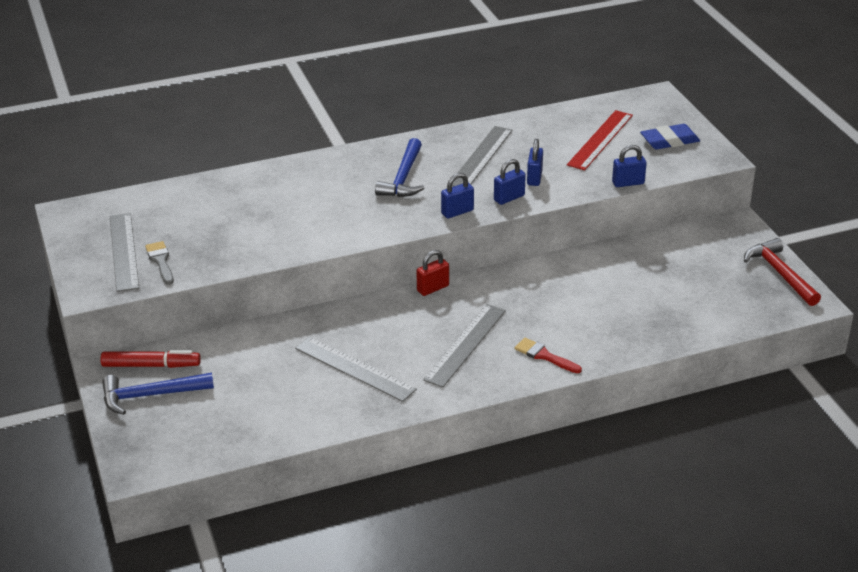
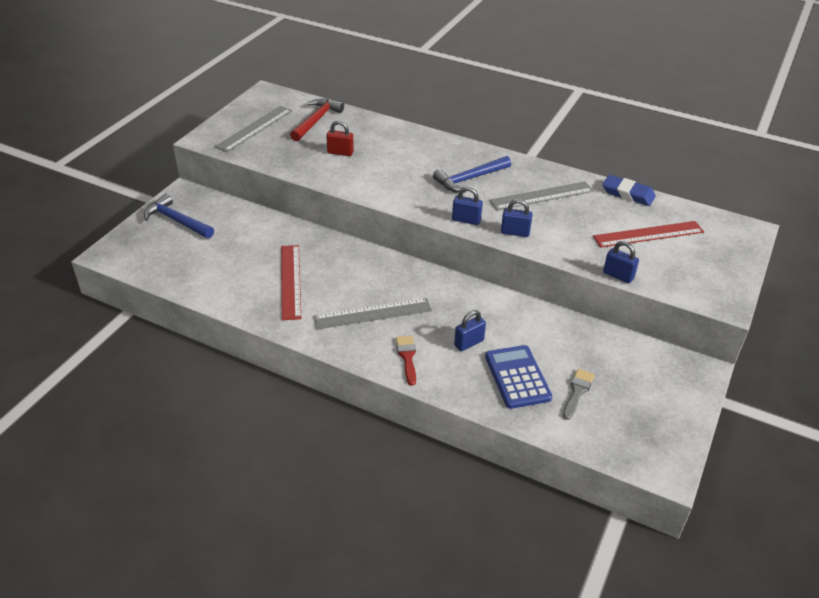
camera: 45 degrees right, 5 degrees up
(151, 365) = (203, 205): red marker -> none
(160, 261) = (261, 144): grey brush -> grey brush (577, 392)
(355, 369) = (291, 281): grey ruler -> red ruler
(433, 288) = (412, 266): red padlock -> red padlock (340, 152)
(534, 178) = (555, 230): blue padlock -> blue padlock (469, 343)
(639, 312) = (517, 377): none -> blue calculator
(669, 140) = (704, 267): blue eraser -> blue eraser (628, 194)
(780, 274) = (675, 430): red hammer -> red hammer (316, 121)

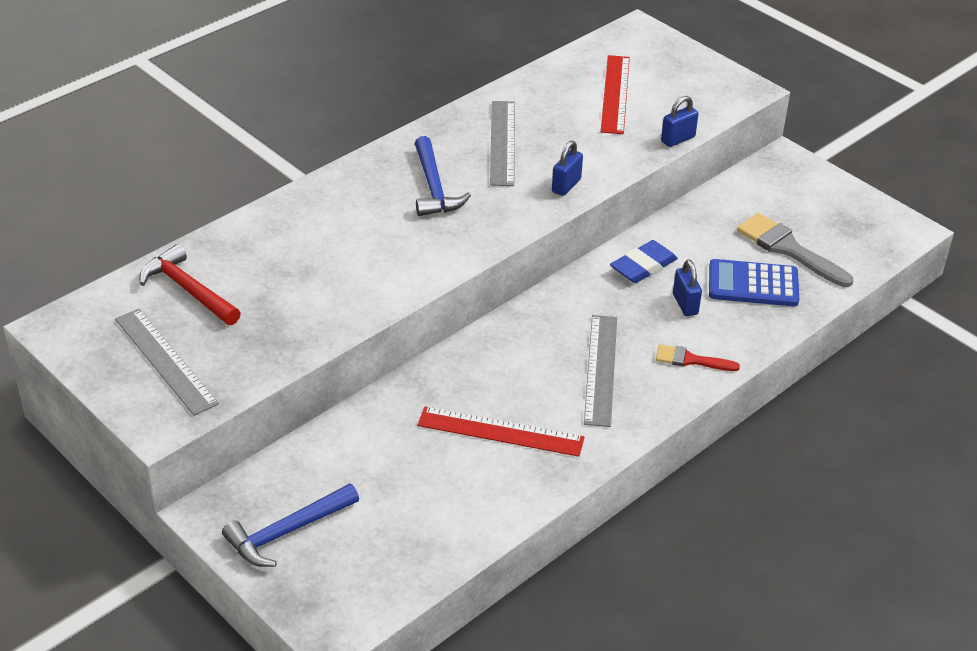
camera: 70 degrees left, 0 degrees up
(340, 152) = (297, 285): red padlock -> none
(466, 220) = (522, 216): blue padlock -> none
(577, 392) = (788, 249): grey brush -> grey brush, size x1.70
(628, 194) = (532, 80): blue eraser -> blue eraser (643, 266)

